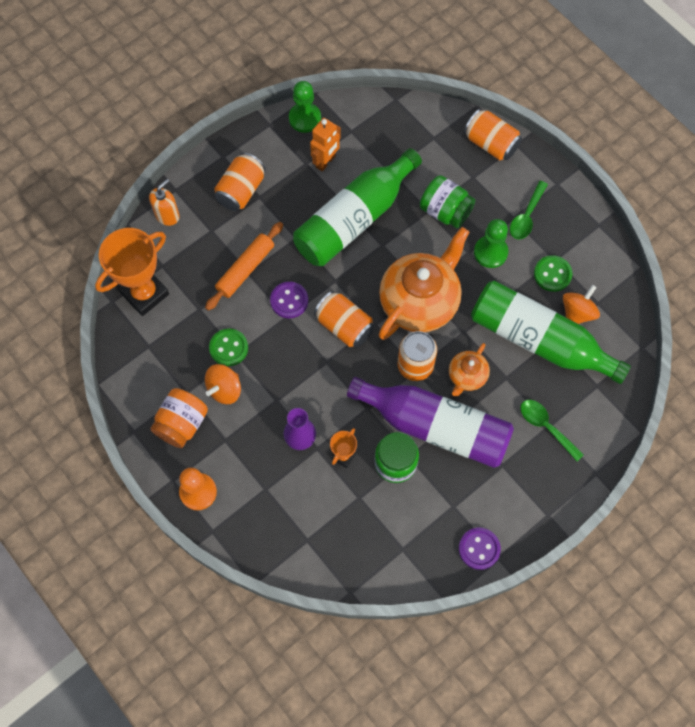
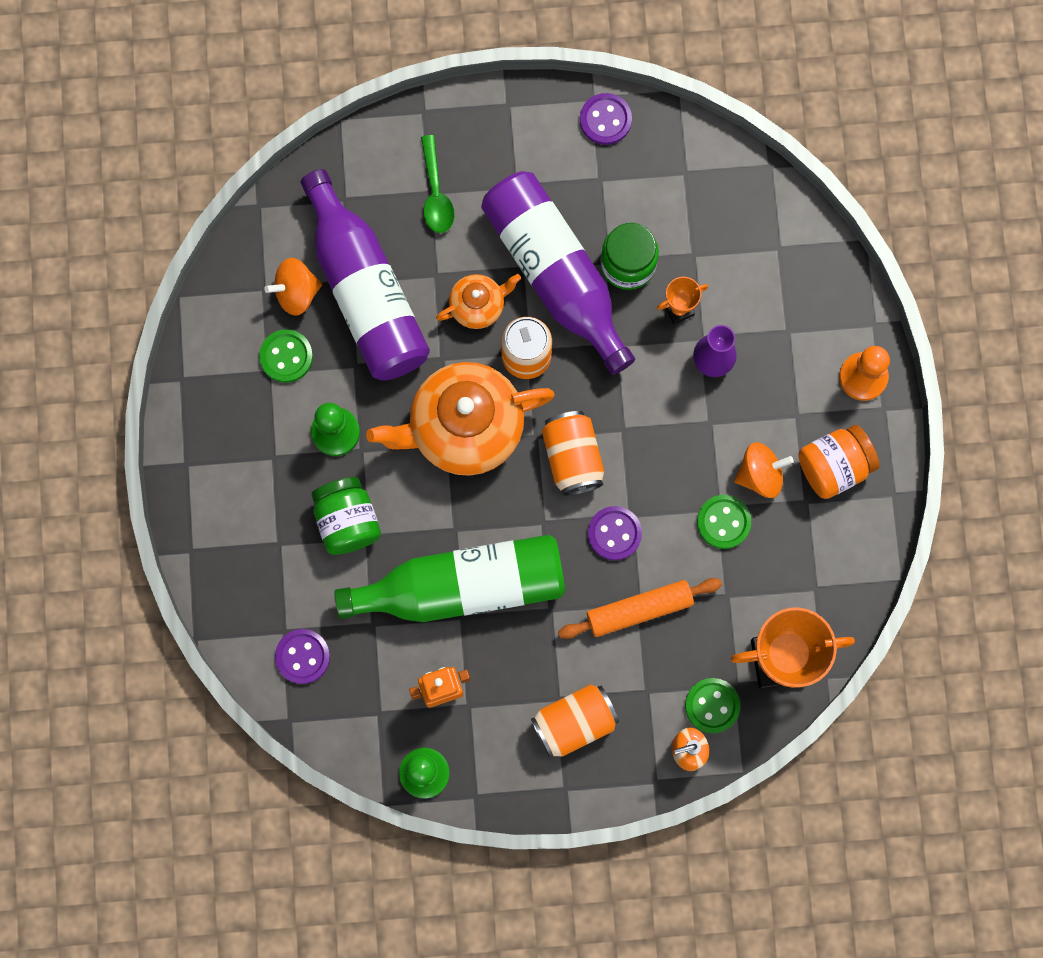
camera: 145 degrees left, 10 degrees up
(168, 246) = (712, 705): none -> green button
(413, 132) = (302, 656): none -> purple button
(490, 144) = (221, 573): orange can -> none
(526, 216) = (257, 448): green spoon -> none
(539, 340) = (365, 291): green bottle -> purple bottle

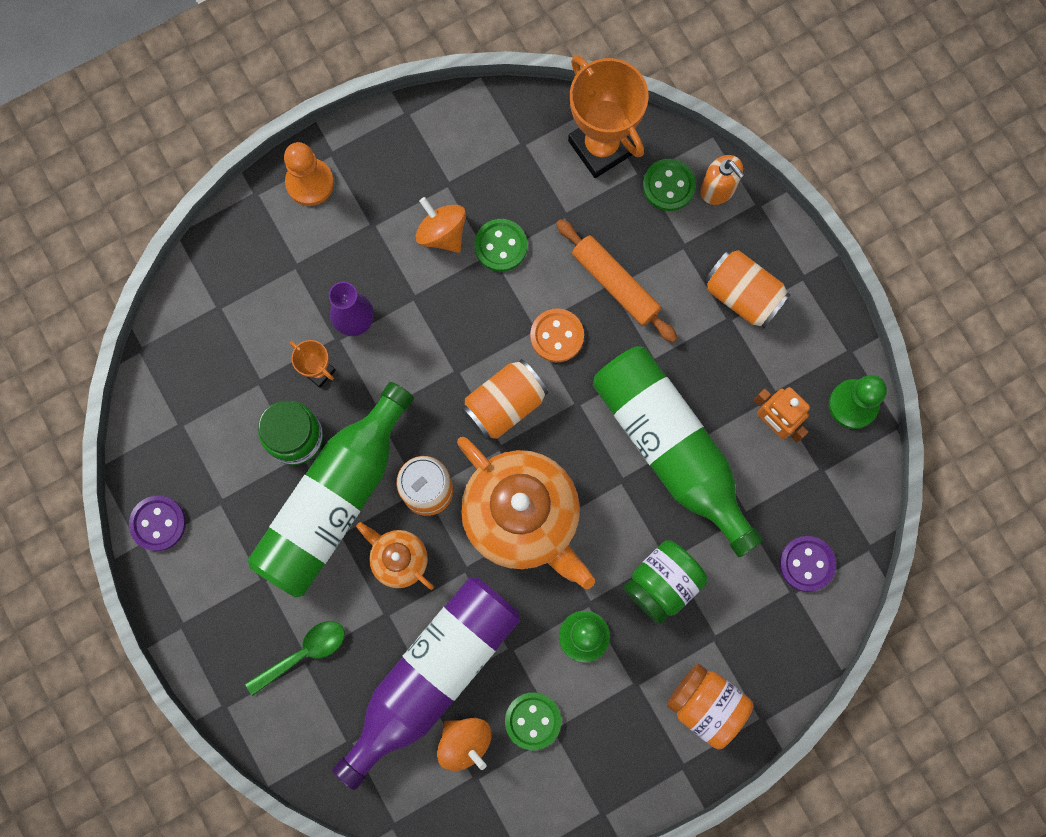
camera: 115 degrees left, 0 degrees up
(555, 274) = (335, 500): purple bottle -> green bottle
(614, 533) = (557, 336): purple button -> orange button
(833, 466) = (405, 174): orange jar -> orange jar (706, 705)

